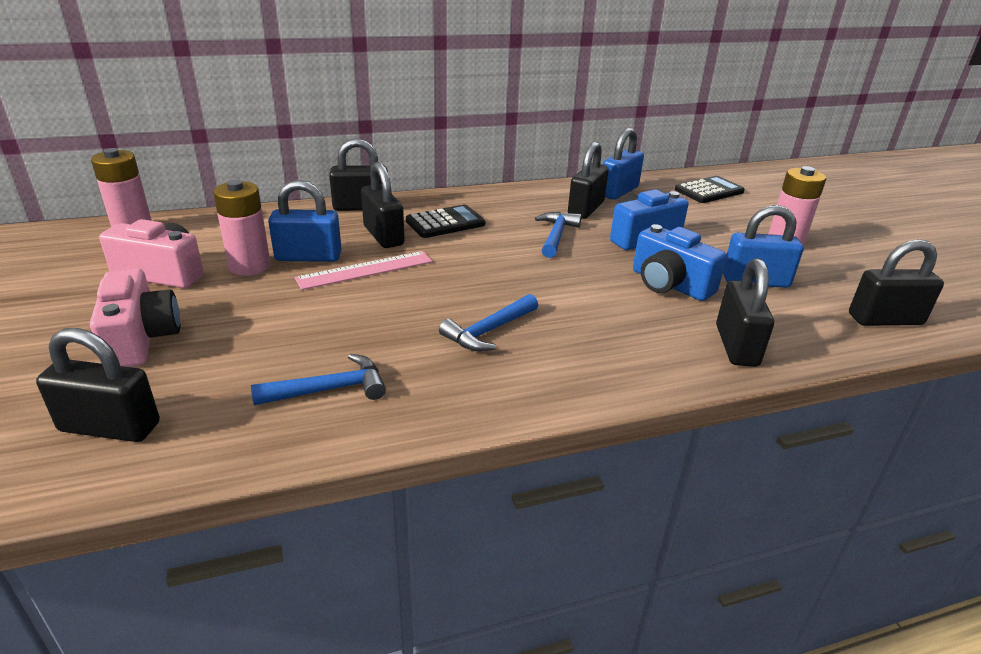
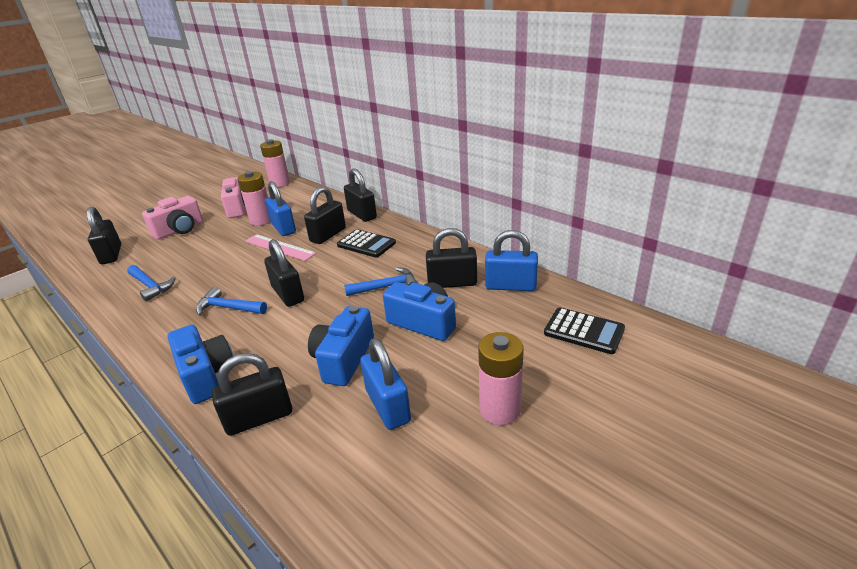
camera: 65 degrees right, 0 degrees up
(635, 367) = (206, 375): none -> blue camera
(885, 319) = (367, 517): black padlock -> black padlock (288, 294)

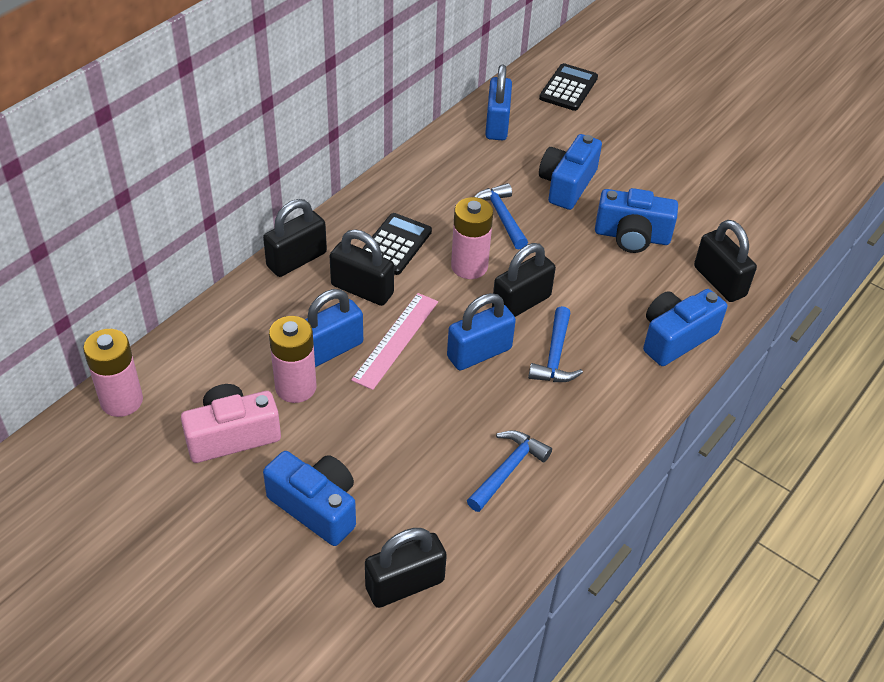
camera: 100 degrees left, 15 degrees up
(179, 230) = (316, 507): pink camera -> blue camera
(387, 406) = (685, 201): blue padlock -> blue padlock (479, 353)
(452, 283) = (492, 165): black padlock -> none
(499, 410) = (674, 140): pink battery -> pink battery (469, 266)

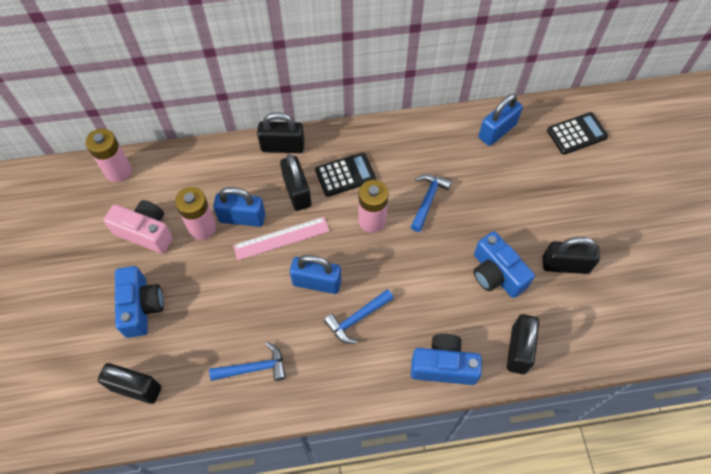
camera: 45 degrees right, 15 degrees up
(521, 303) = (375, 268): black padlock -> black padlock (565, 265)
(567, 185) = (495, 206): blue camera -> none

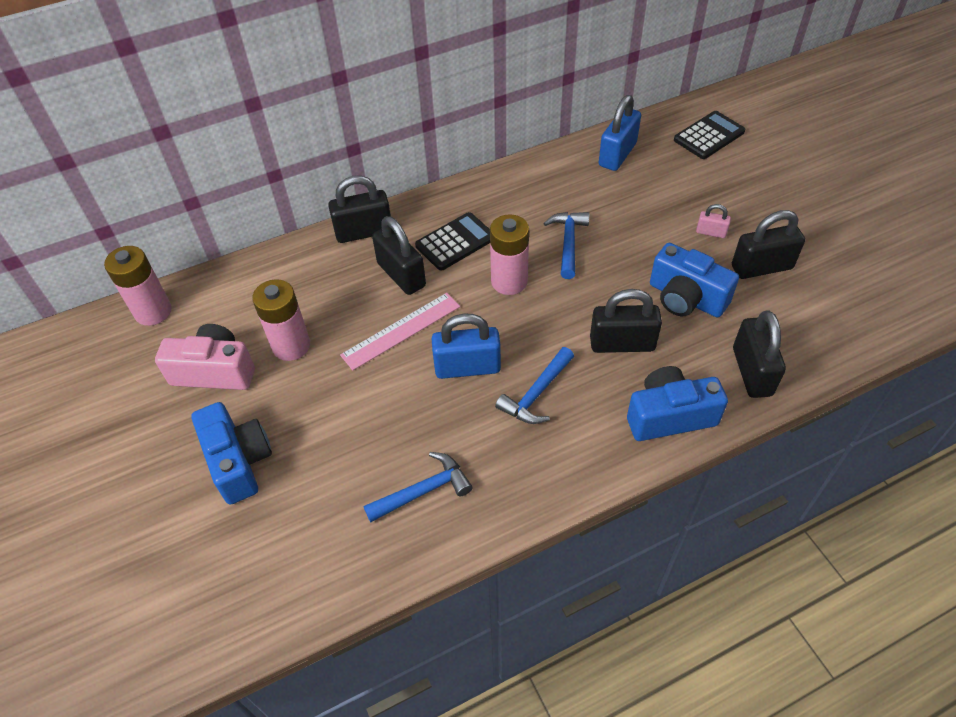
camera: 15 degrees left, 10 degrees down
(136, 388) = (264, 566): black padlock -> black padlock (622, 344)
(242, 218) = (341, 321): blue padlock -> none
(540, 222) = (711, 232): none -> pink padlock

